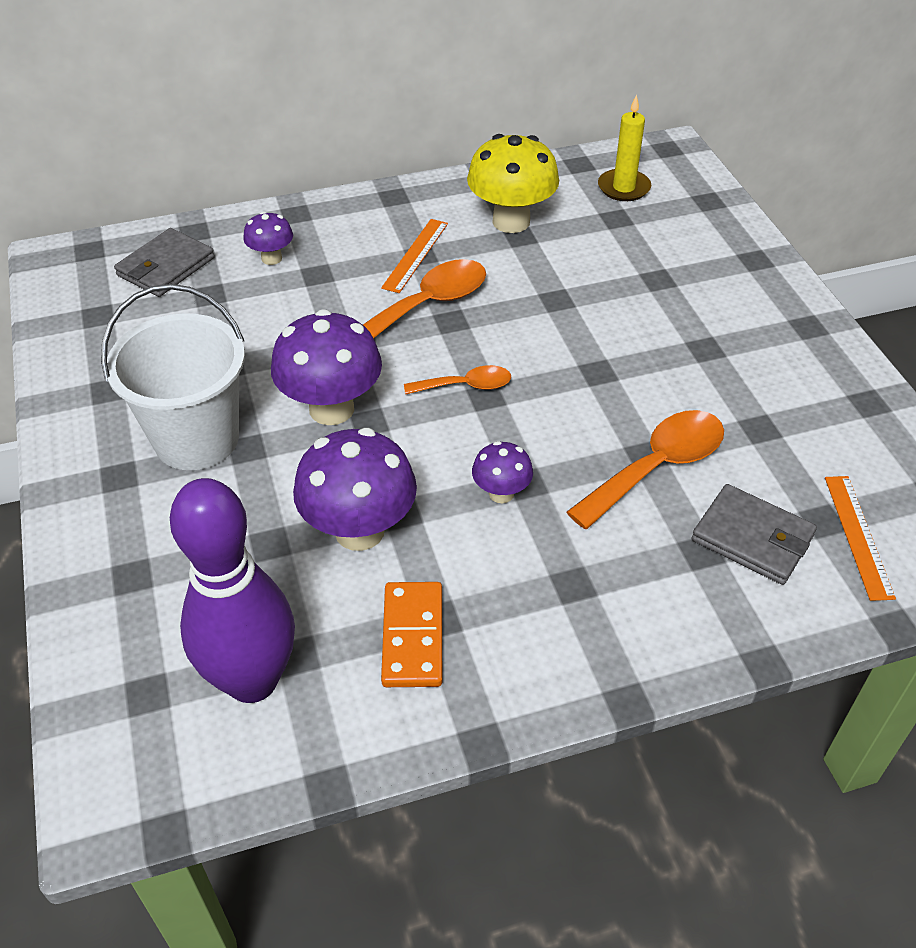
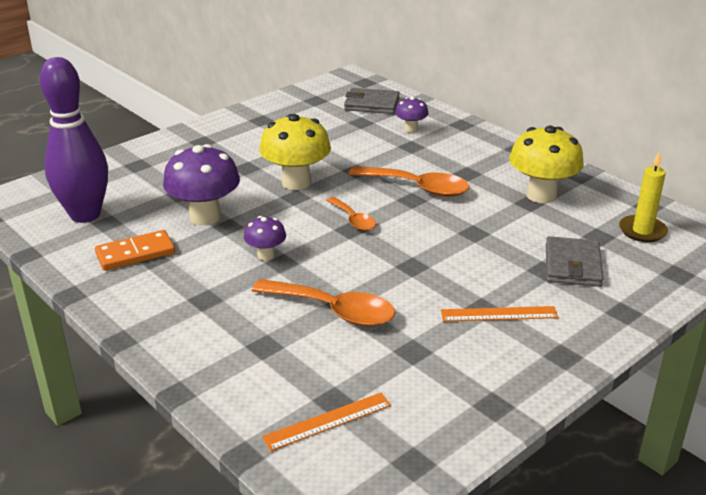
camera: 65 degrees right, 15 degrees down
(196, 439) = (243, 152): white bucket -> none
(331, 409) = (296, 182): purple mushroom -> yellow mushroom
(415, 255) = (464, 171): orange ruler -> orange ruler (499, 314)
(752, 538) = (292, 367): grey wallet -> grey wallet (572, 265)

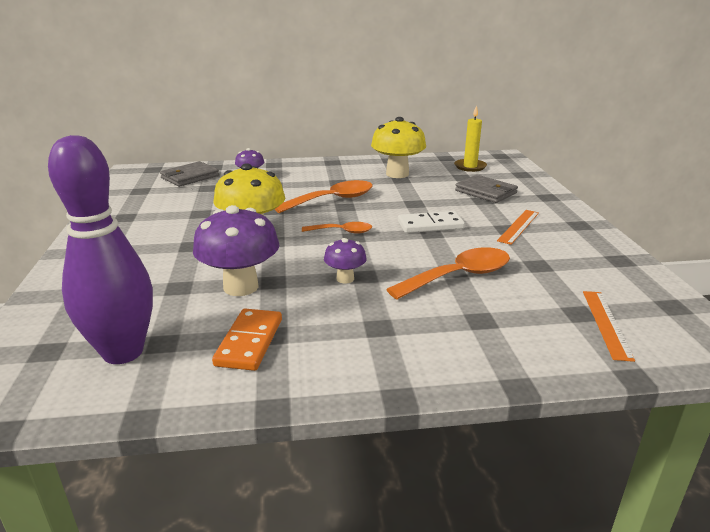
camera: 55 degrees left, 5 degrees down
(429, 260) = (430, 225): none -> white domino

